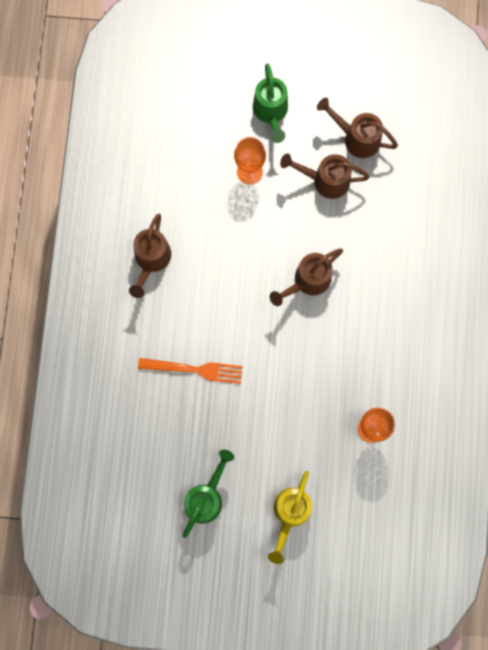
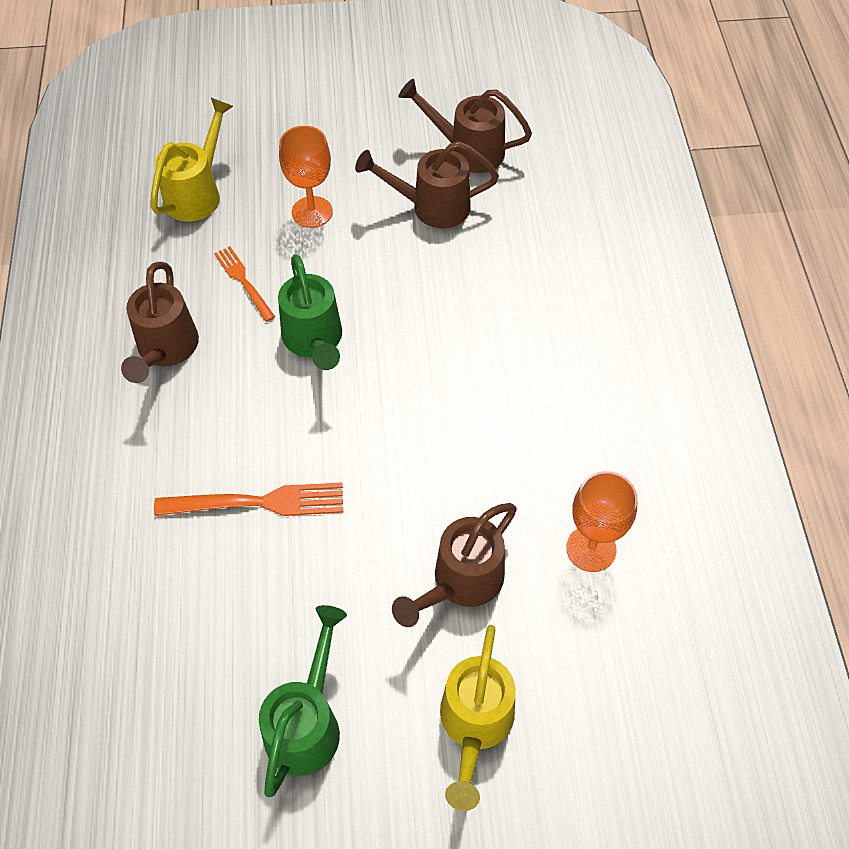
camera: 10 degrees left, 20 degrees down
(179, 145) = (197, 193): none -> yellow watering can
(201, 218) = (243, 281): none -> orange fork
(271, 112) = (333, 137): green watering can -> green watering can (314, 340)
(308, 281) = (431, 342): brown watering can -> brown watering can (461, 582)

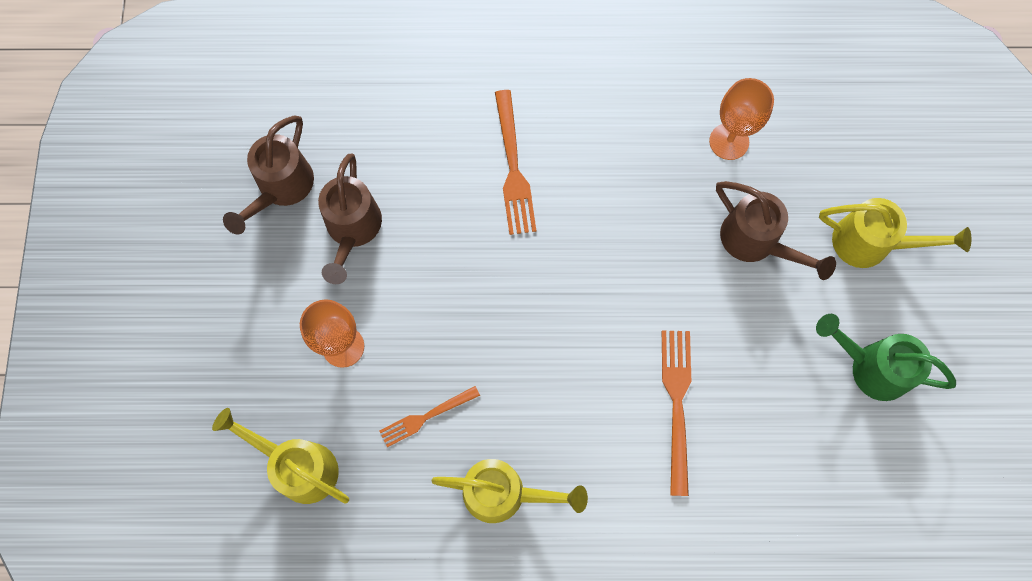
camera: 85 degrees left, 15 degrees up
(165, 350) = (504, 493): brown watering can -> yellow watering can
(314, 340) = (506, 350): green watering can -> none
(518, 332) = (513, 169): none -> orange fork

